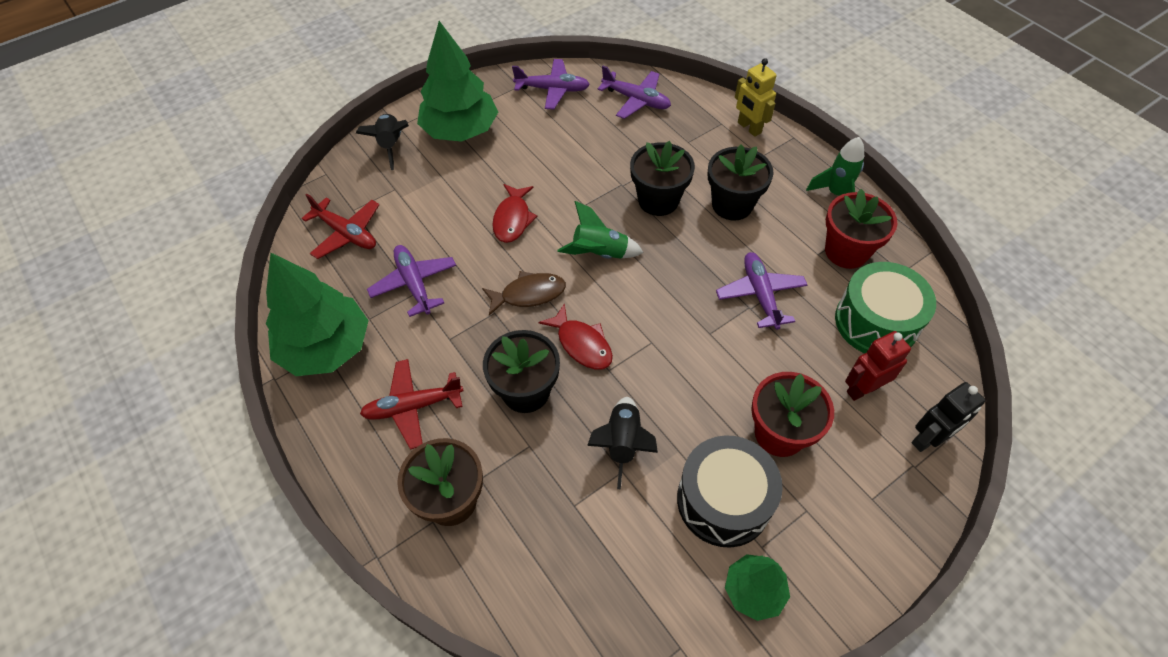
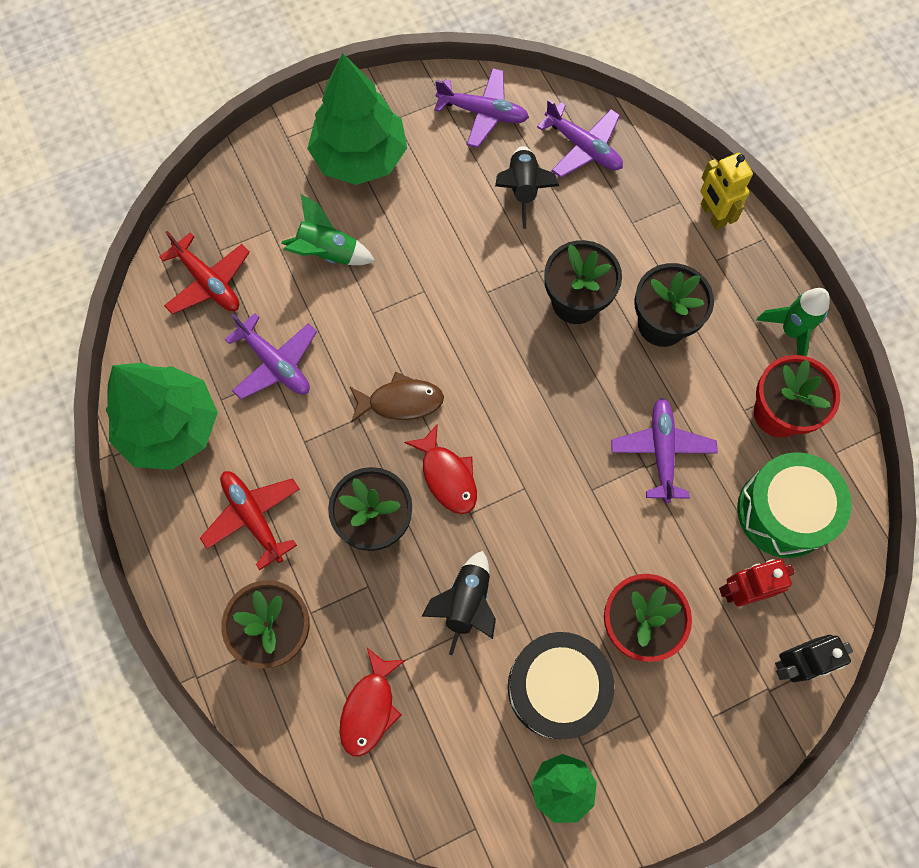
camera: 10 degrees right, 15 degrees up
(391, 146) = (274, 165): black rocket -> black rocket (523, 190)
(412, 407) = (253, 517): red plane -> red plane turned 60 degrees clockwise
(414, 283) = (275, 364): purple plane -> purple plane turned 150 degrees clockwise
(513, 219) = (400, 297): red fish -> red fish (370, 708)
(599, 253) = (491, 363): green rocket -> green rocket (327, 253)

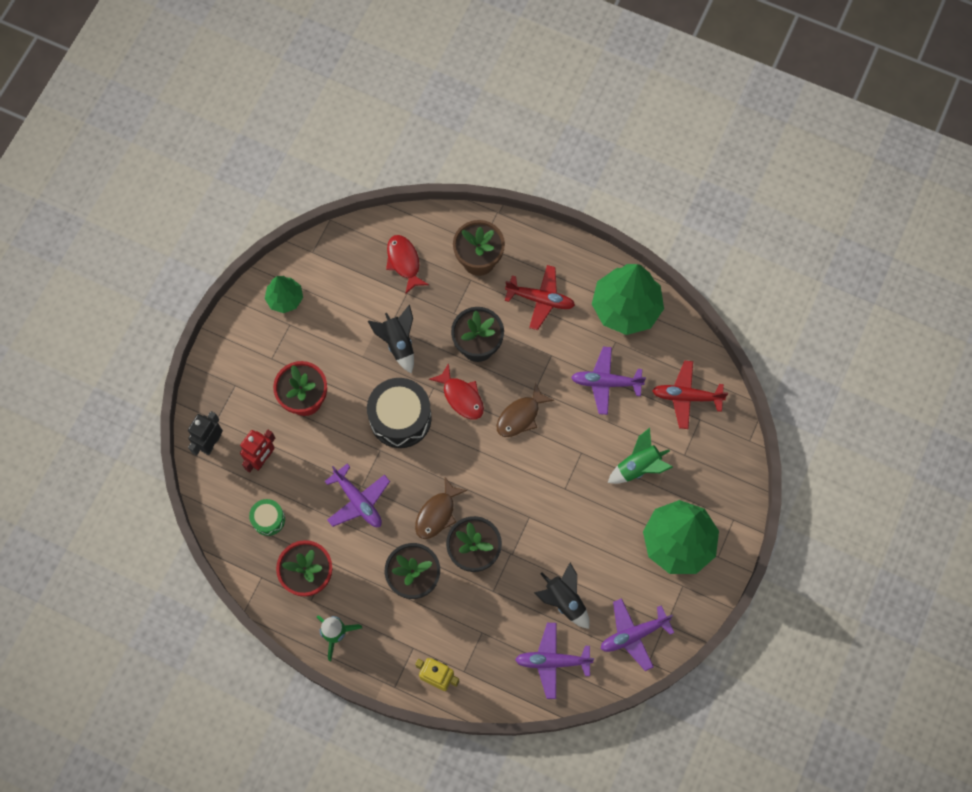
camera: 140 degrees right, 0 degrees up
(447, 476) = (461, 397): red fish -> red fish turned 150 degrees counterclockwise
(556, 687) = (322, 339): black drum -> black drum (400, 418)
(583, 370) = (437, 514): none -> brown fish
(783, 512) = (268, 519): green drum -> green drum, size x0.52

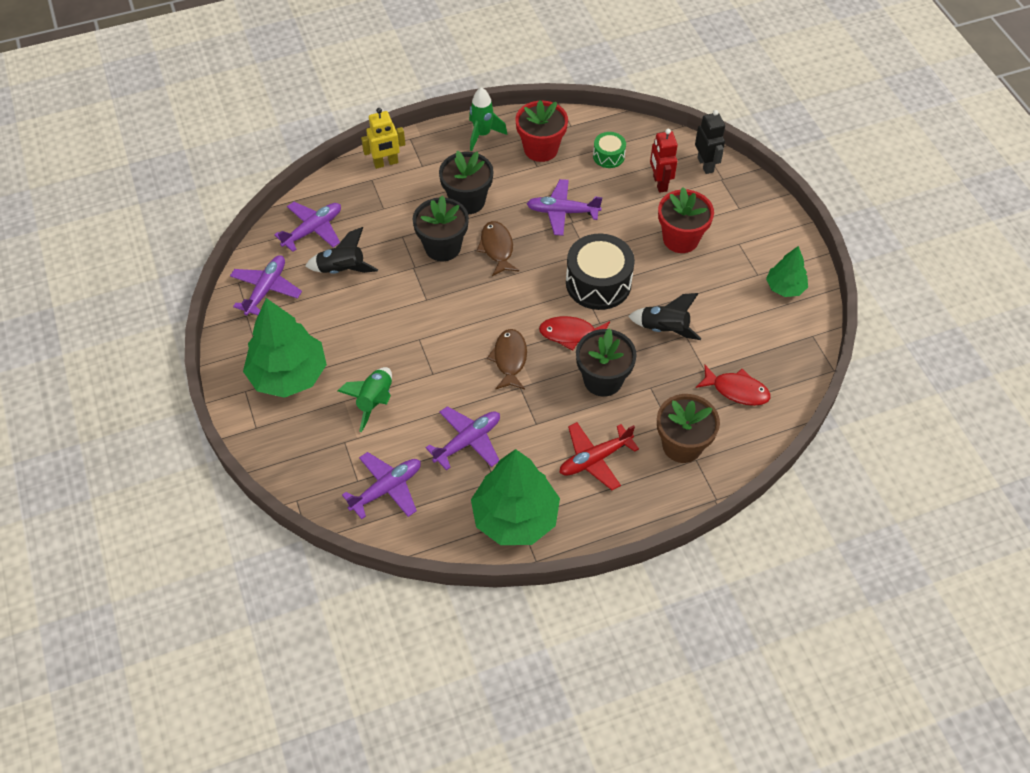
camera: 135 degrees right, 15 degrees down
(686, 397) = (387, 488): red plane -> purple plane

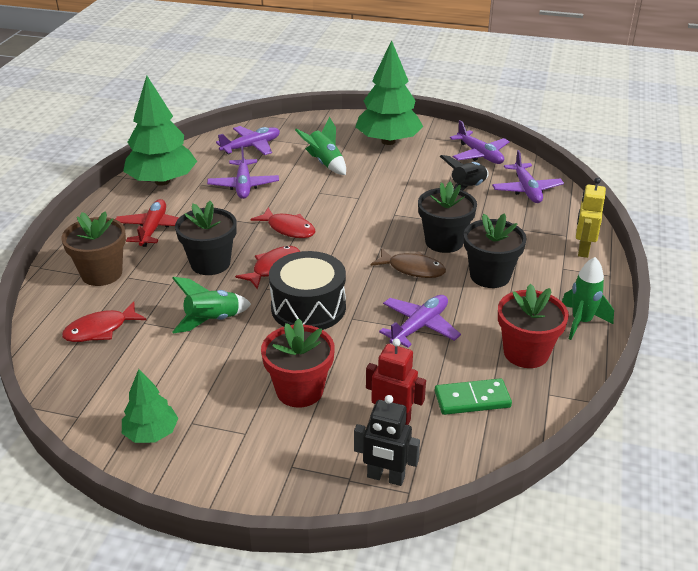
camera: 125 degrees right, 20 degrees down
(387, 488) = (251, 146): purple plane -> purple plane turned 120 degrees counterclockwise
(509, 359) = (288, 229): brown fish -> red fish
(608, 156) = (472, 399): green drum -> green domino
(664, 329) = (212, 321): black rocket -> green rocket

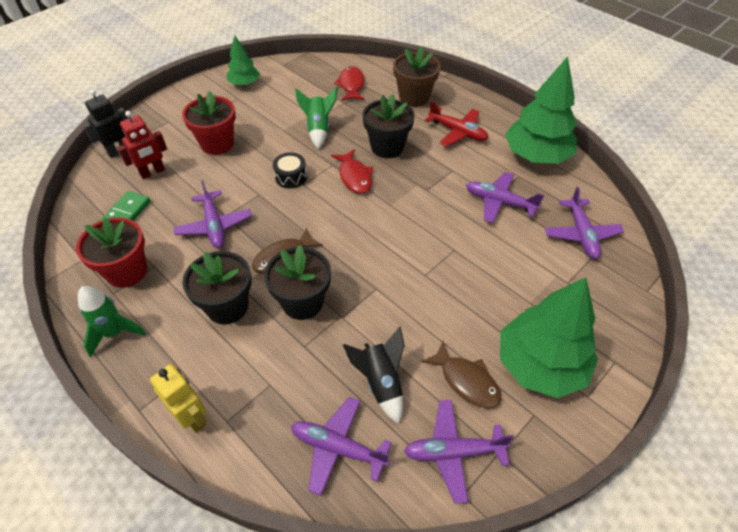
camera: 120 degrees right, 15 degrees up
(288, 229) = (404, 205): red fish -> none
(308, 307) = (291, 177): black drum -> black drum, size x0.52
(325, 163) = (513, 278): green rocket -> none
(429, 161) = (466, 381): none -> brown fish

